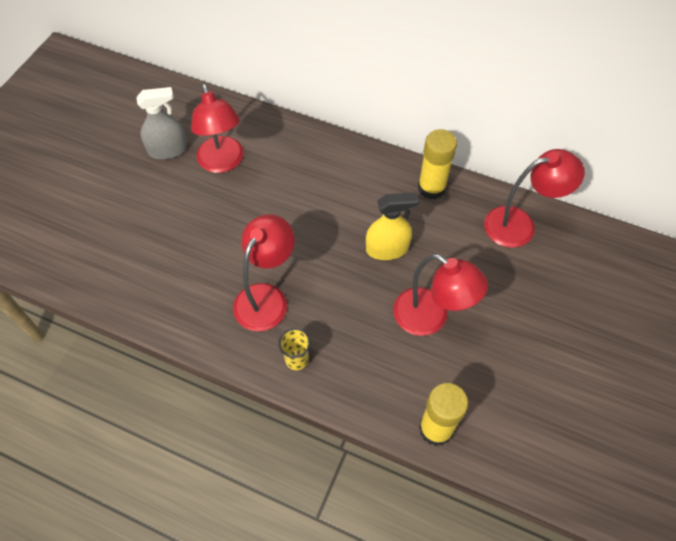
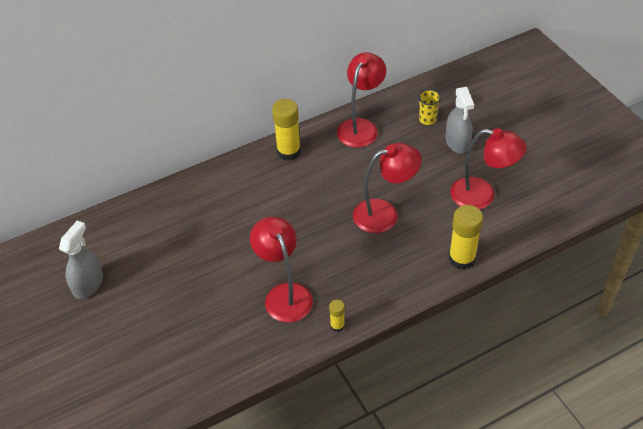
camera: 50 degrees left, 10 degrees down
(223, 163) = (140, 255): red lamp -> red lamp (482, 196)
(264, 366) = (337, 326): none -> yellow glue stick
(297, 360) = (349, 304): yellow cup -> yellow cup (427, 120)
(387, 249) = (312, 204): yellow spray bottle -> none
(587, 324) = (457, 142): none -> grey spray bottle

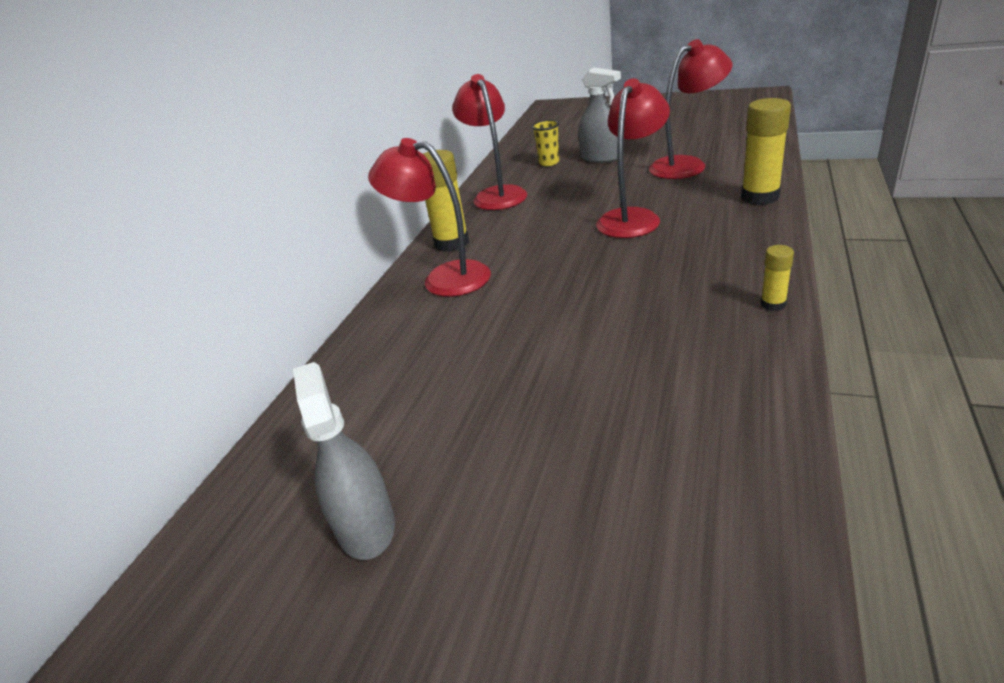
camera: 40 degrees left, 15 degrees down
(284, 294) = (665, 325): red lamp -> red lamp (444, 278)

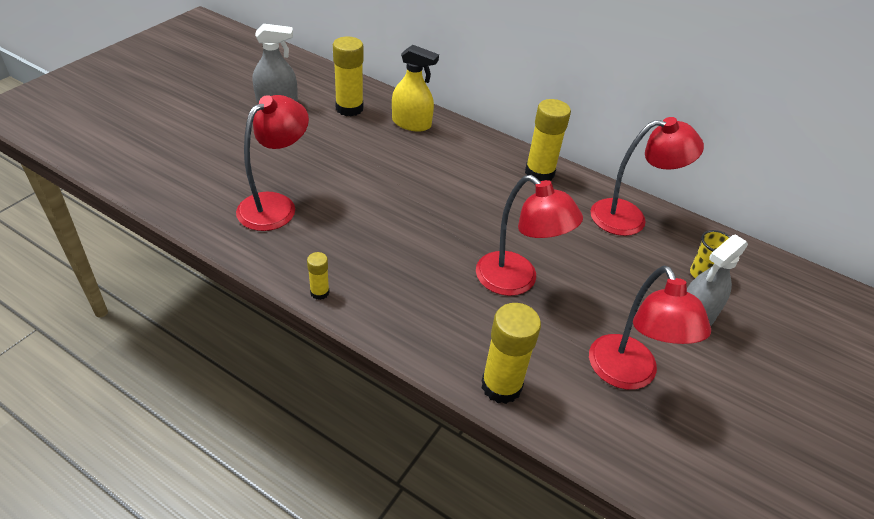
camera: 95 degrees right, 10 degrees up
(360, 421) = (349, 108): none -> yellow glue stick
(384, 348) = (411, 123): none -> yellow spray bottle
(444, 278) = (482, 159): red lamp -> red lamp (276, 205)

